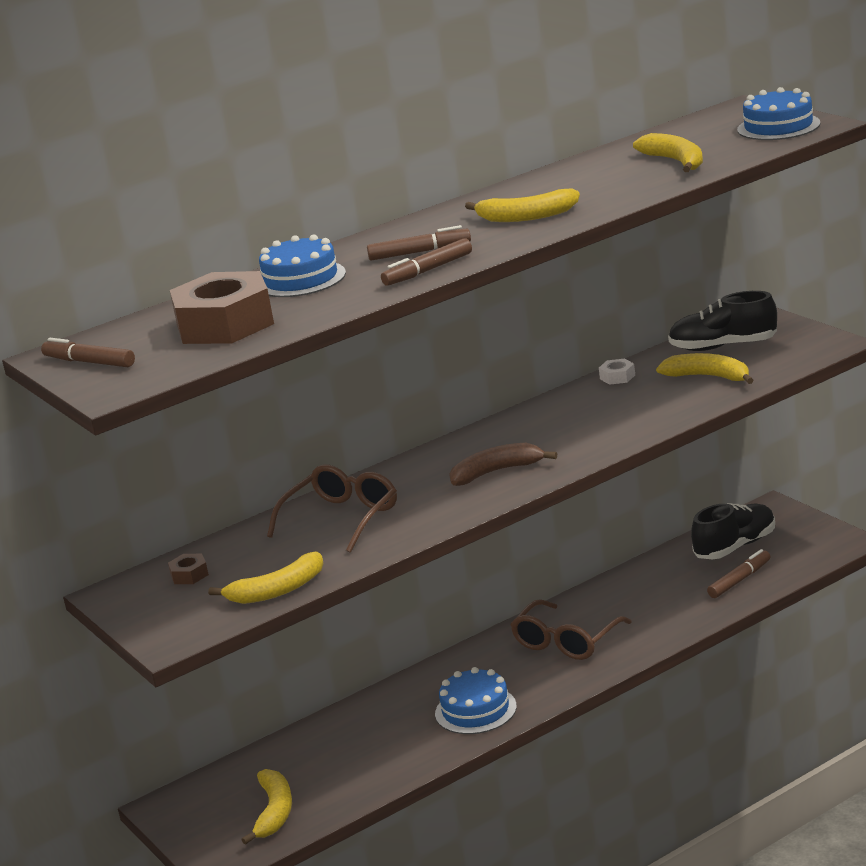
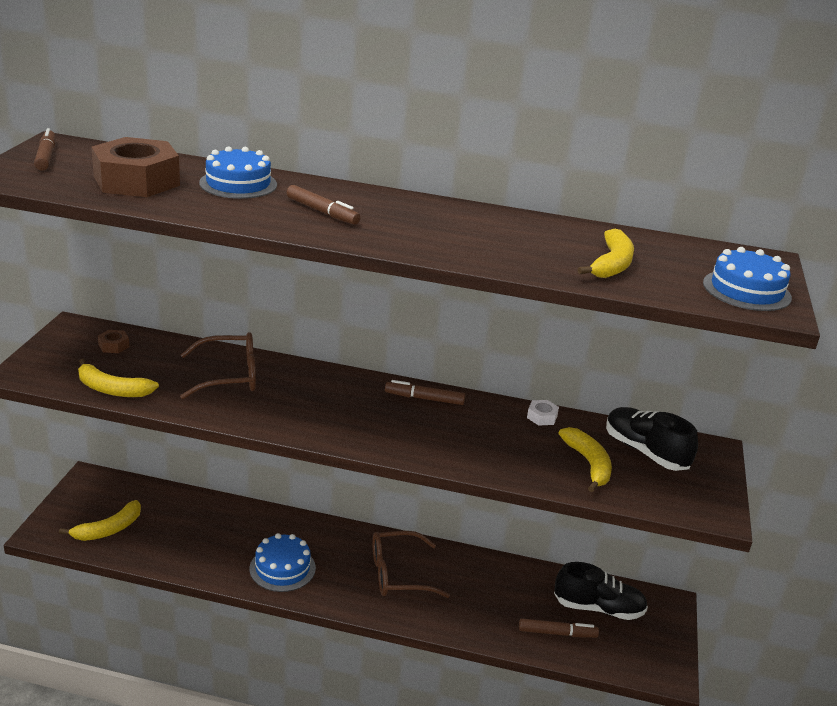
camera: 40 degrees right, 5 degrees up
(428, 270) = (288, 225): brown marker -> brown marker (424, 399)
(496, 472) = (346, 418): brown banana -> none
(526, 217) = (430, 233): yellow banana -> none

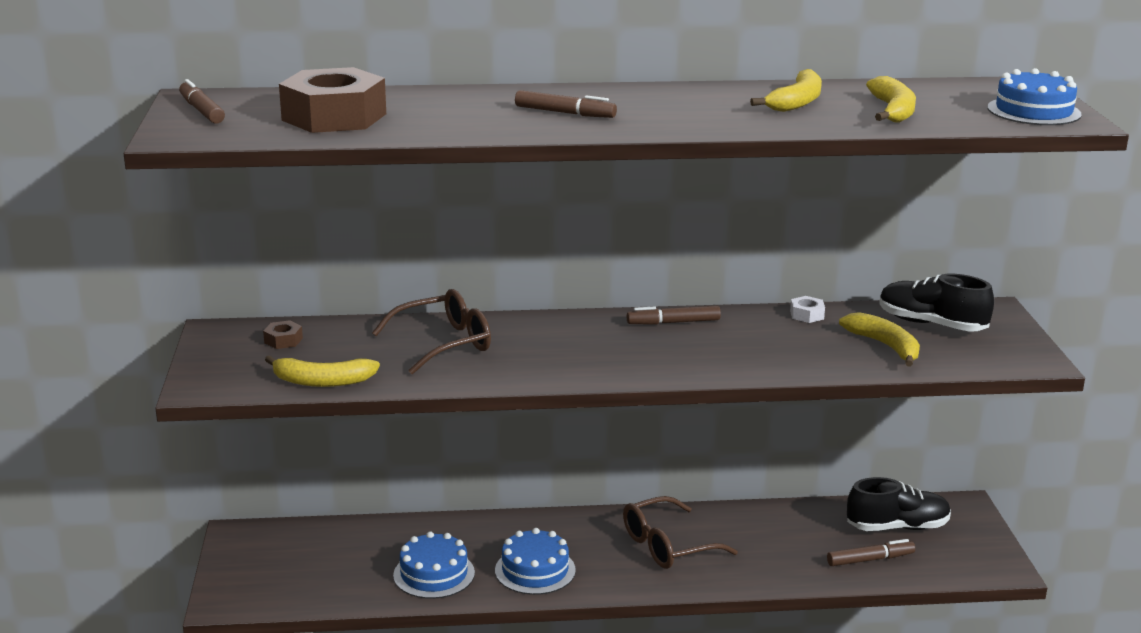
camera: 15 degrees left, 5 degrees down
(109, 529) = (302, 580): yellow banana -> yellow banana (796, 102)
(238, 184) = (446, 103): blue cake -> blue cake (434, 574)

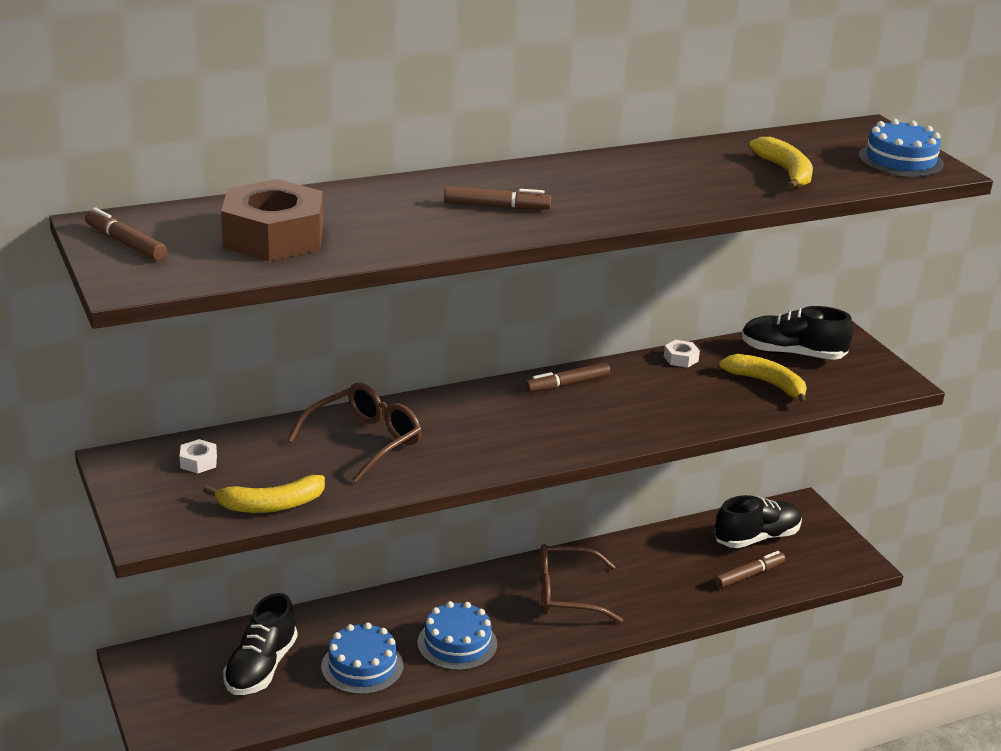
camera: 20 degrees left, 5 degrees up
(283, 340) = (198, 462): brown nut -> white nut
(341, 559) = (261, 667): none -> black shoe
(667, 546) = (566, 594): brown glasses -> brown glasses turned 45 degrees clockwise
(796, 102) = (695, 170): yellow banana -> none

